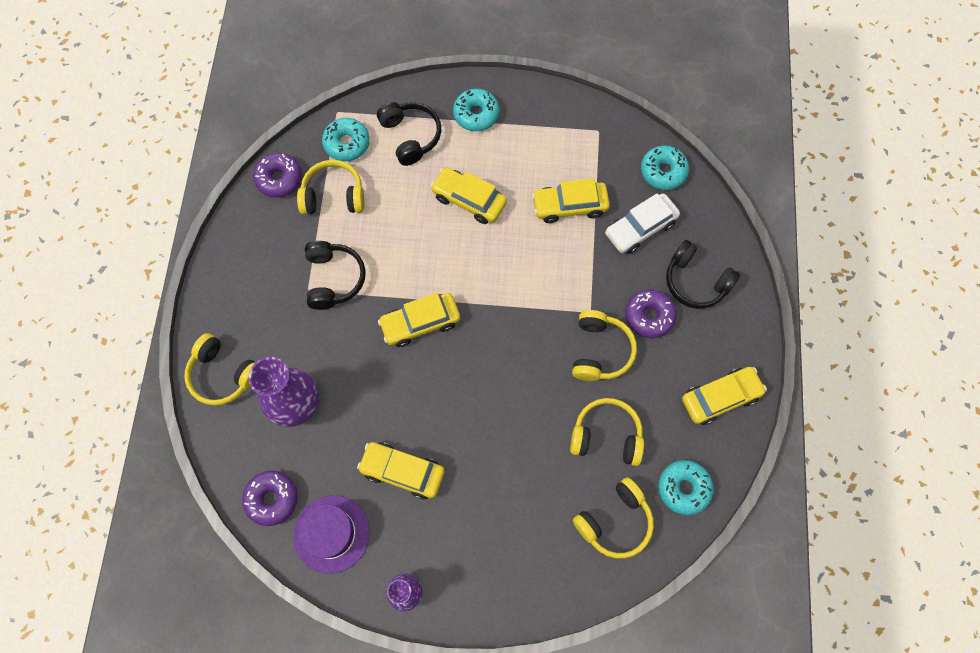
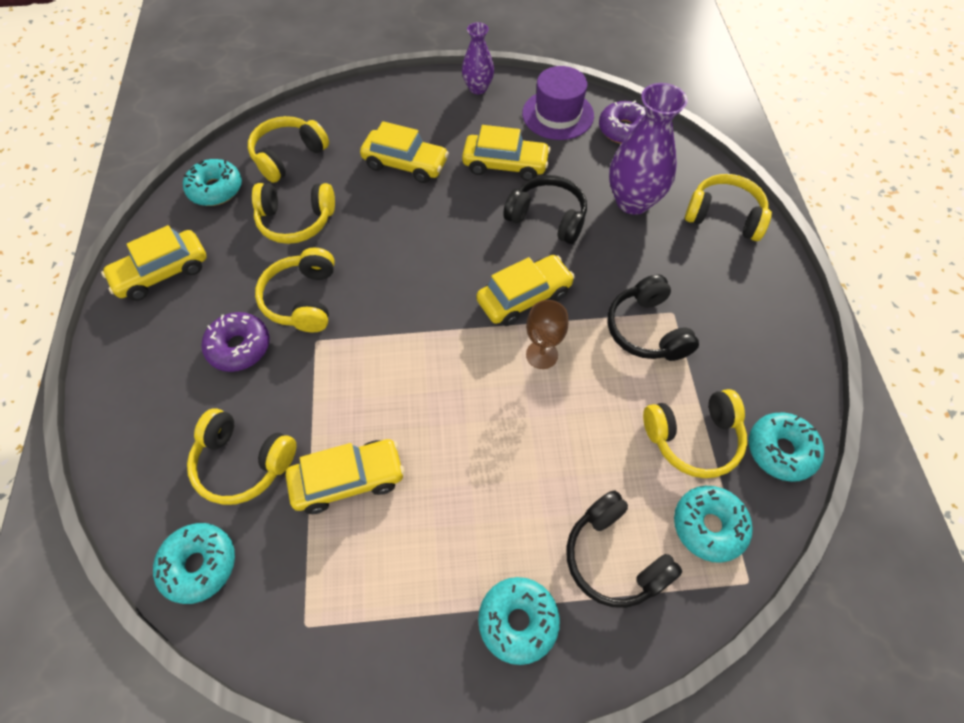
camera: 170 degrees right, 10 degrees down
(279, 179) = (780, 450): purple donut -> turquoise donut
(419, 272) = (542, 355): none -> brown goblet
(469, 200) = (498, 464): yellow car -> yellow car (405, 164)
(640, 228) = (243, 463): white car -> yellow headphones
(695, 281) = (171, 399): black headphones -> black headphones (547, 217)

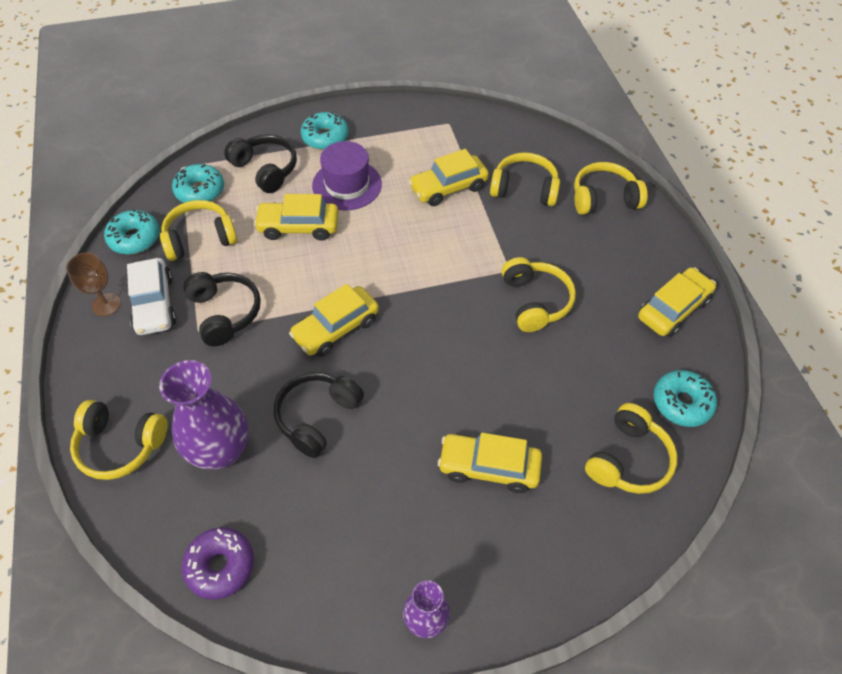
camera: 170 degrees right, 5 degrees down
(199, 565) = (523, 140): turquoise donut -> none
(239, 347) = (568, 258): purple donut -> none
(296, 221) = (578, 377): yellow headphones -> yellow headphones (604, 198)
(505, 165) = (371, 483): yellow car -> yellow car (298, 227)
(542, 355) = (317, 282): brown goblet -> brown goblet (106, 304)
(547, 217) = (317, 417): black headphones -> black headphones turned 105 degrees clockwise
(558, 114) = (309, 582): purple hat -> purple hat (347, 185)
(729, 351) = (154, 304): none -> white car

